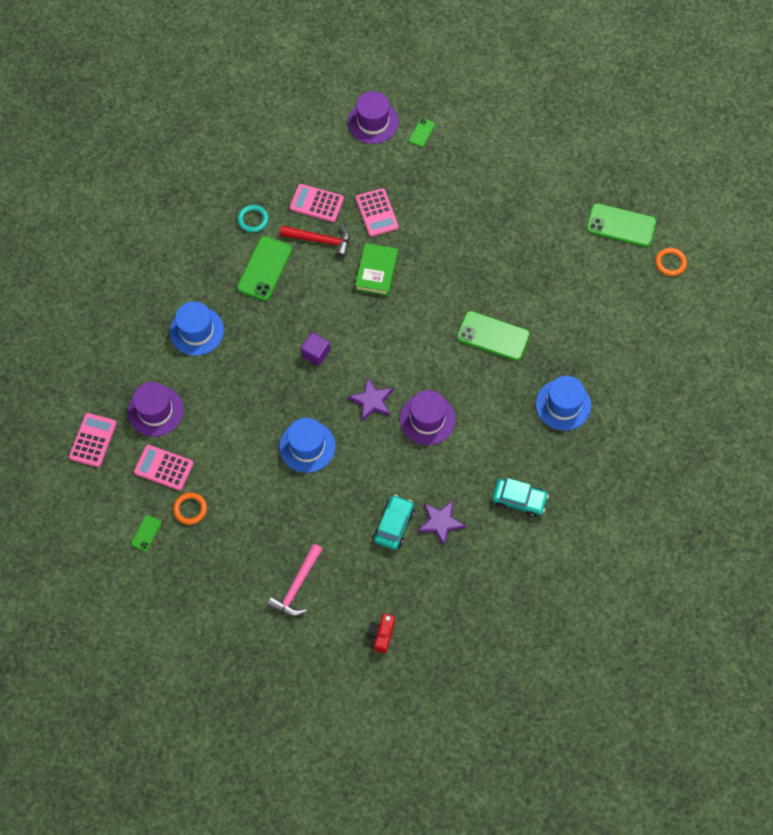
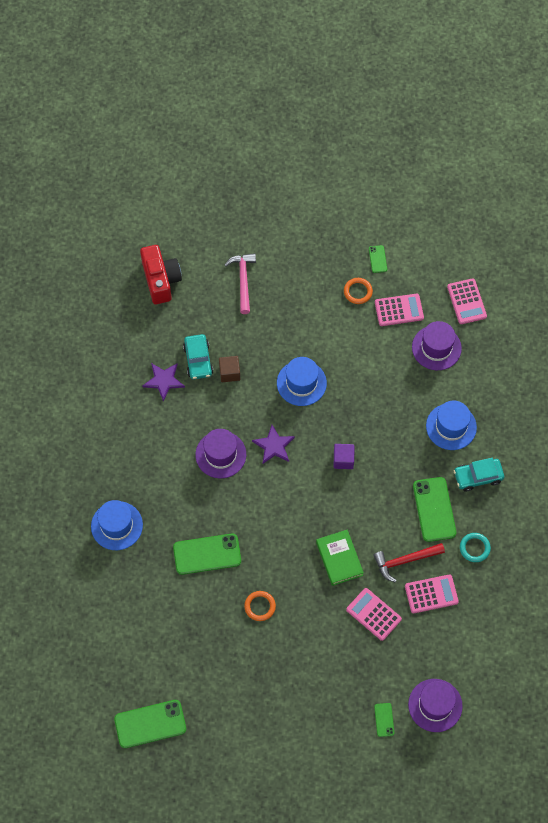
camera: 150 degrees right, 0 degrees up
(370, 495) = (229, 373): none -> brown cube
(381, 635) = (161, 280): red camera -> red camera, size x1.80
(519, 500) = (112, 429): turquoise car -> turquoise car (478, 476)
(670, 263) = (87, 710): orange ring -> orange ring (260, 606)

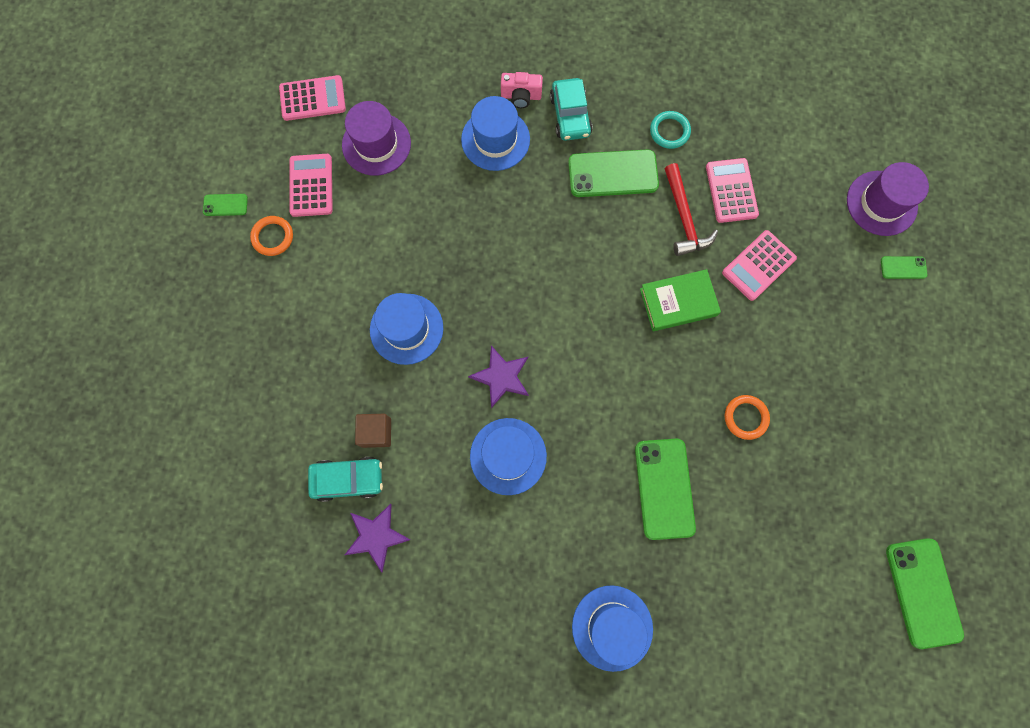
camera: 85 degrees left, 10 degrees up
(161, 280) = (199, 529): red camera -> none
(220, 454) = (508, 456): purple hat -> blue hat
(243, 281) = (225, 400): pink hammer -> none
(343, 460) = (531, 282): purple cube -> none
(489, 441) = (521, 96): none -> pink camera

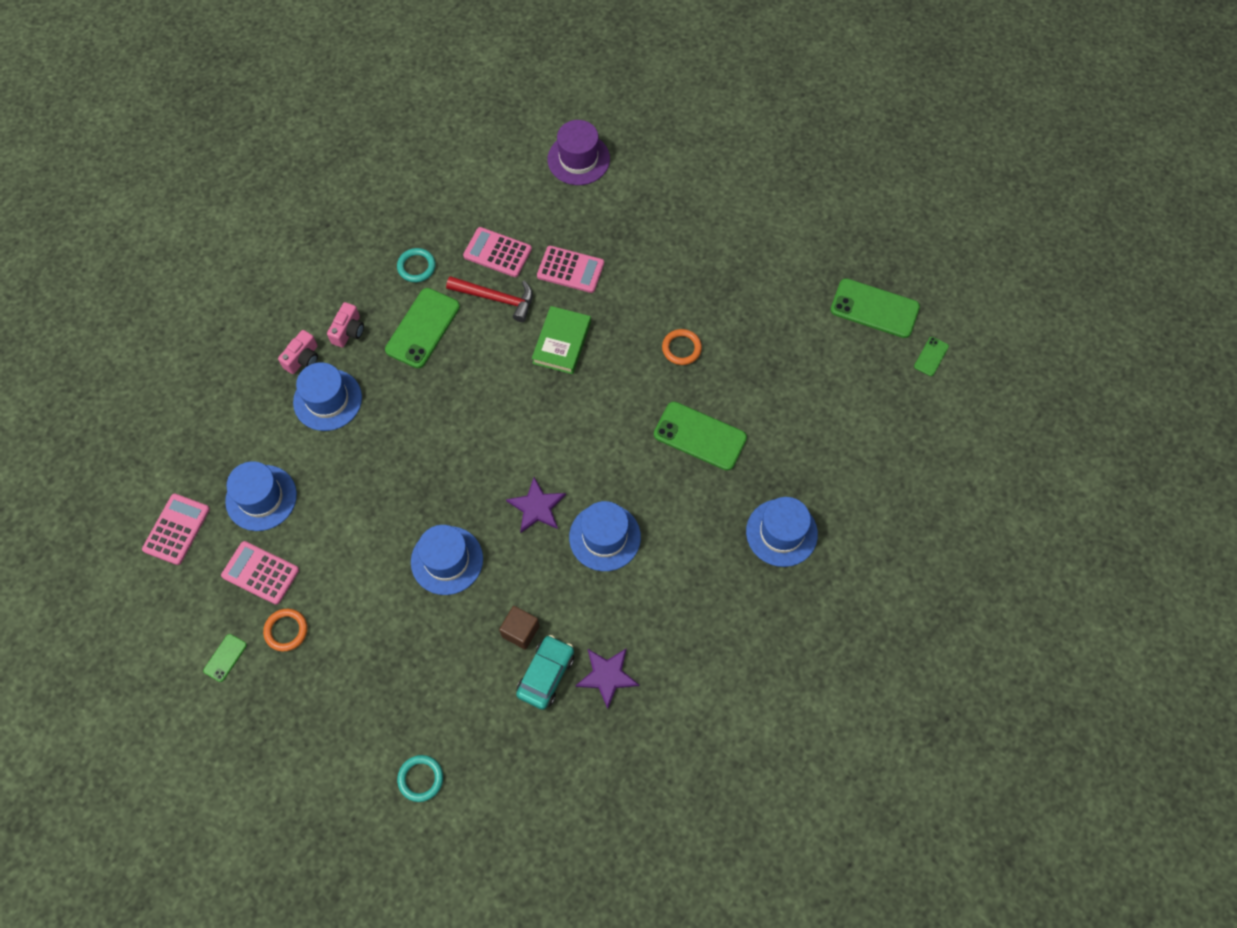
camera: 60 degrees left, 10 degrees down
(202, 426) = (420, 778): none -> turquoise ring
(376, 144) = (261, 498): purple hat -> blue hat
(570, 116) = (348, 331): turquoise car -> pink camera
(758, 265) = (570, 270): pink calculator -> pink calculator turned 60 degrees counterclockwise
(903, 267) = (637, 176): green phone -> green phone (931, 356)

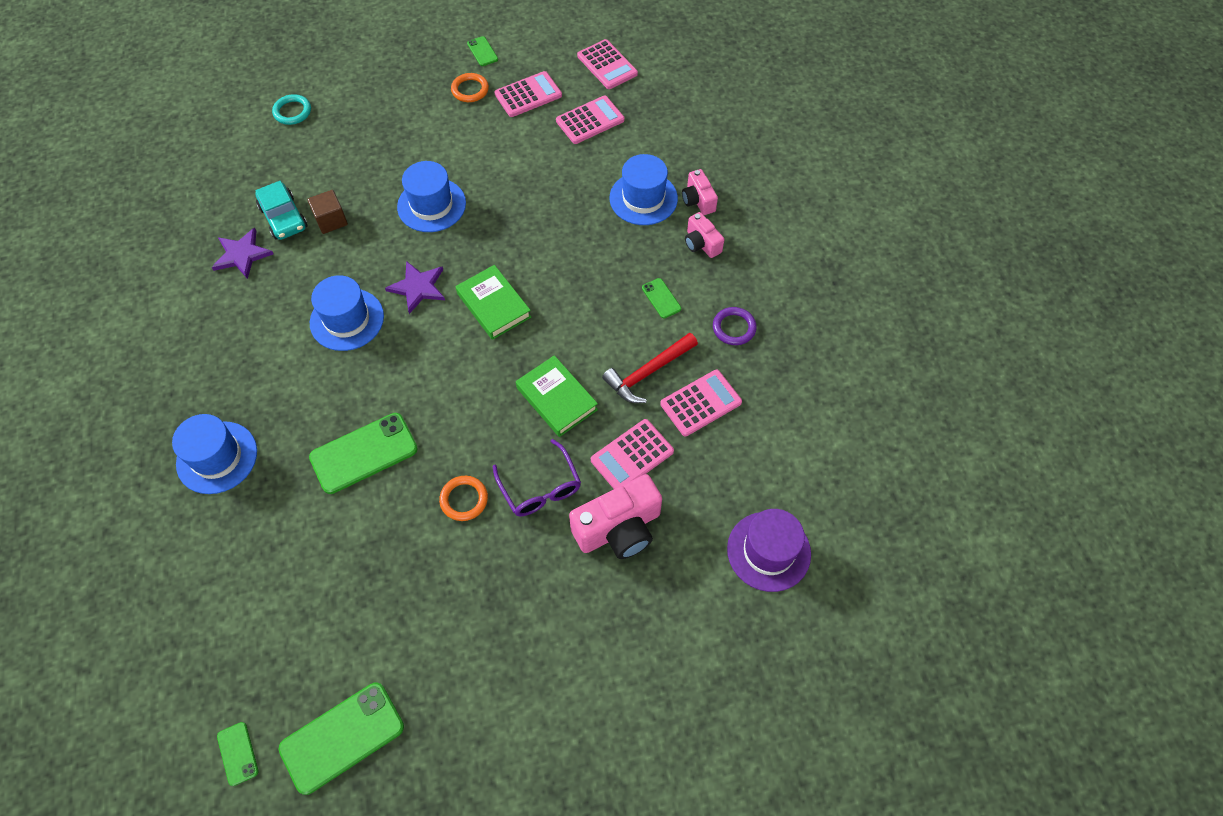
camera: 125 degrees right, 5 degrees down
(261, 498) = (590, 120): blue hat -> pink calculator
(416, 267) = (734, 328): turquoise ring -> purple ring
(423, 328) = (661, 298): green phone -> green phone, size x0.49
(513, 439) = (494, 305): none -> green book
(628, 246) = (619, 529): none -> pink camera
(636, 309) = (540, 488): none -> purple glasses

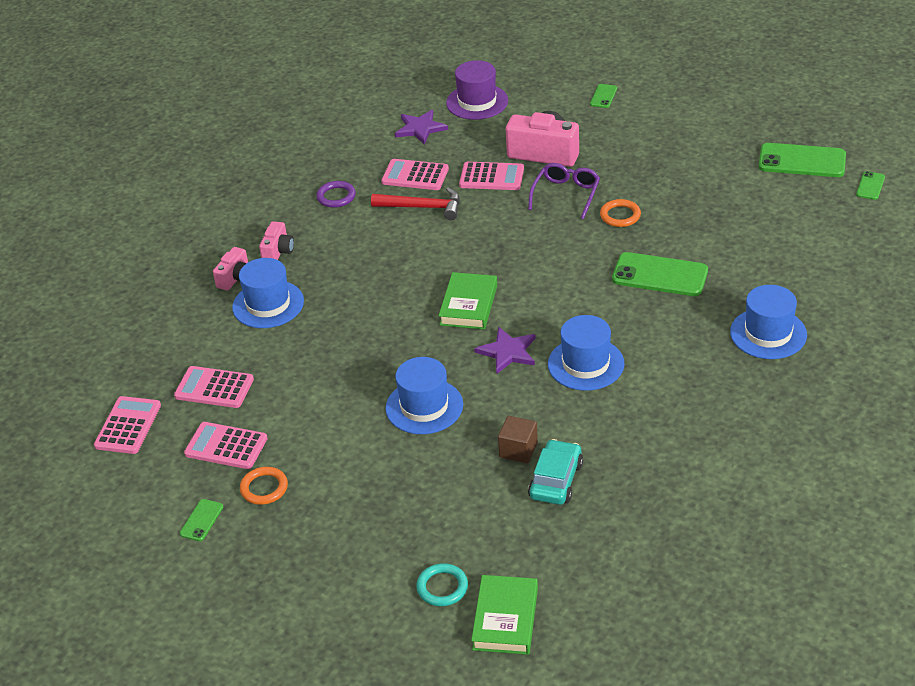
camera: 130 degrees left, 20 degrees down
(242, 255) = (622, 471): purple star -> purple star (420, 128)
(557, 399) = (498, 229): green book -> green book (505, 619)
(661, 298) = (354, 239): green phone -> green phone (603, 96)

